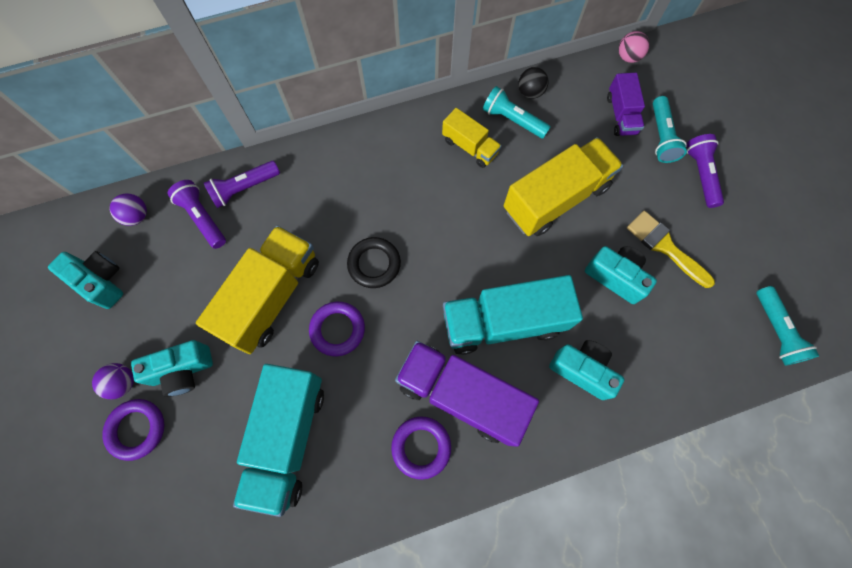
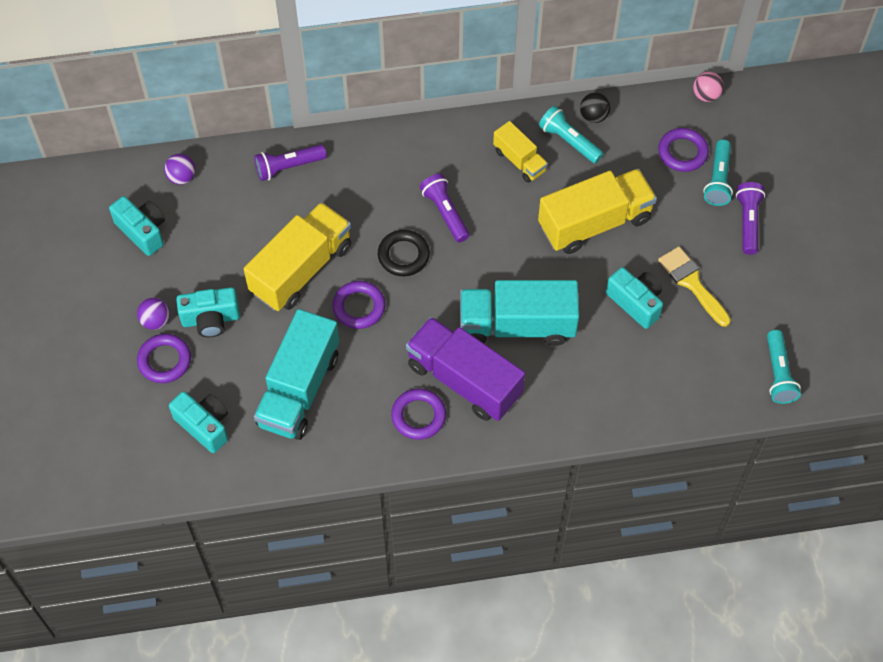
camera: 10 degrees right, 10 degrees down
(203, 218) = (245, 189): purple flashlight -> purple flashlight (445, 213)
(582, 370) = (582, 377): turquoise camera -> turquoise camera (204, 425)
(621, 115) = (682, 152): purple truck -> purple ring

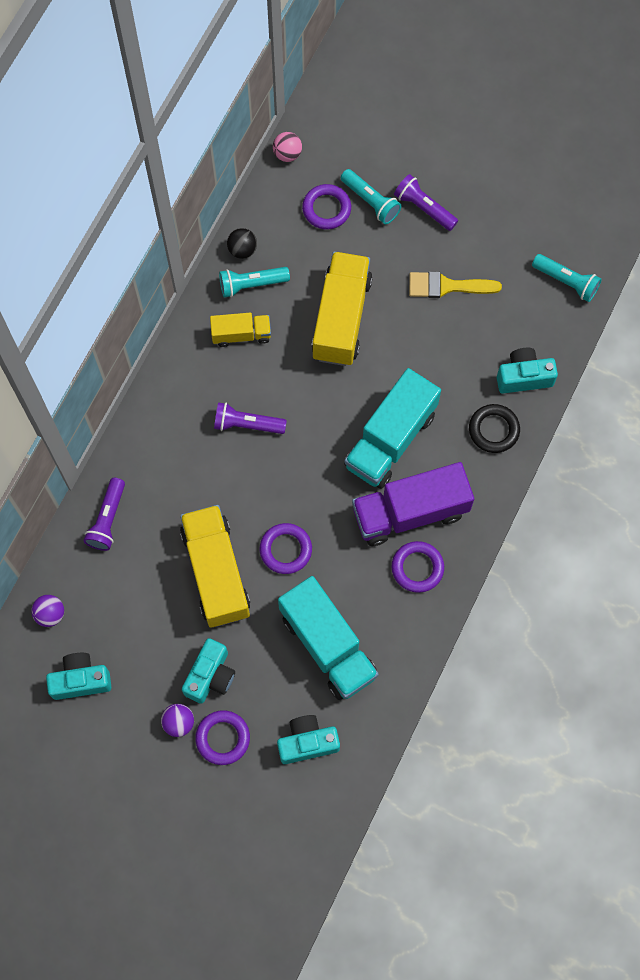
camera: 55 degrees left, 10 degrees up
(403, 255) = (263, 483): black ring -> black ring (493, 430)
(635, 303) = (434, 339): turquoise camera -> turquoise camera (524, 377)

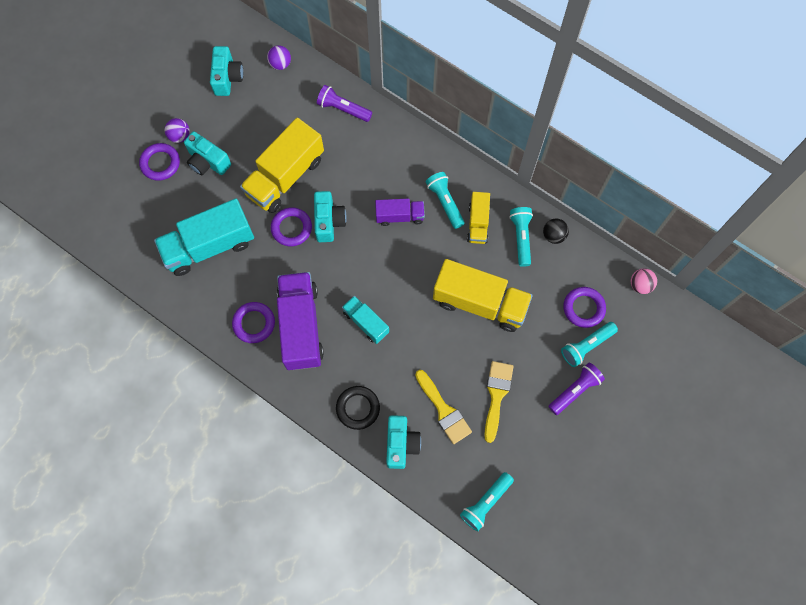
camera: 100 degrees right, 0 degrees up
(216, 572) = (285, 177): yellow truck -> yellow truck turned 135 degrees clockwise
(220, 375) = (445, 203): none -> turquoise flashlight
(247, 424) = (400, 216): purple flashlight -> purple truck
(307, 742) = (141, 220): turquoise camera -> turquoise camera (329, 221)
(390, 439) = (366, 322): turquoise truck -> turquoise truck, size x0.54
(476, 338) = (444, 410): none -> yellow brush

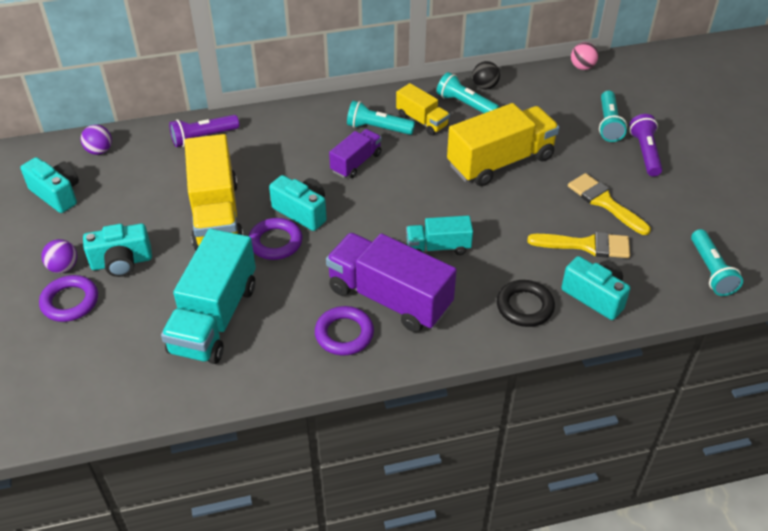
camera: 50 degrees left, 25 degrees down
(583, 308) = (571, 106): purple ring -> none

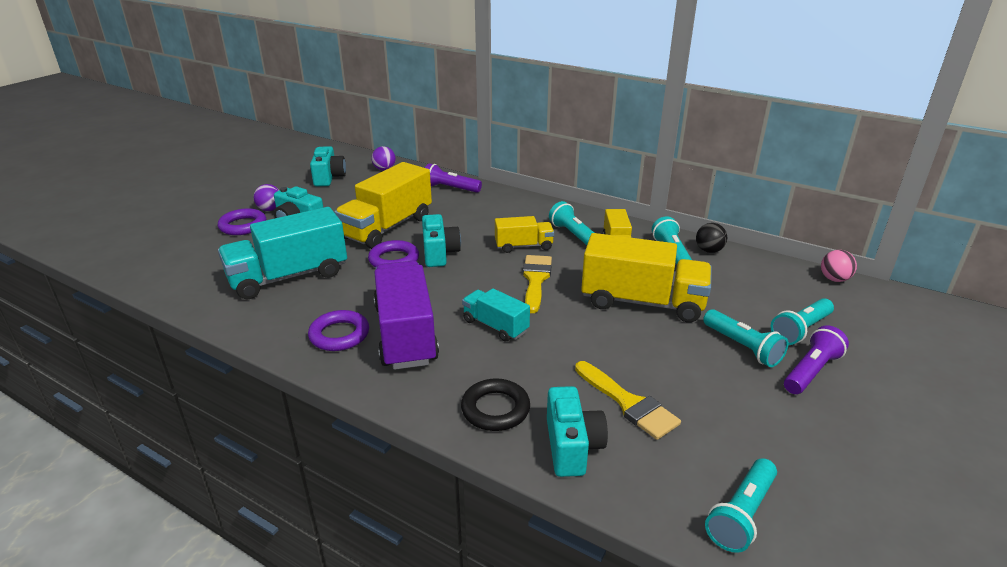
camera: 45 degrees right, 15 degrees down
(356, 163) = (523, 246): purple truck -> yellow truck
(594, 159) = (742, 347): none -> turquoise flashlight
(604, 202) = (701, 383): yellow brush -> yellow brush (535, 280)

